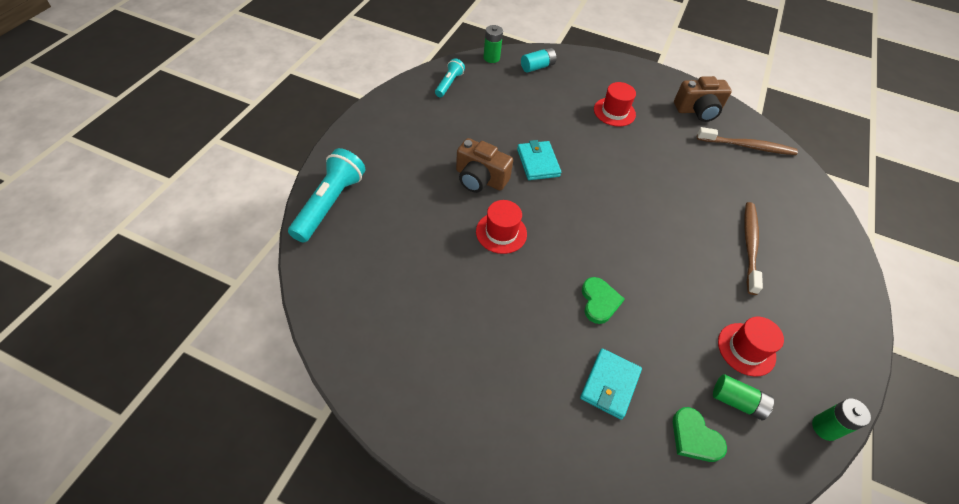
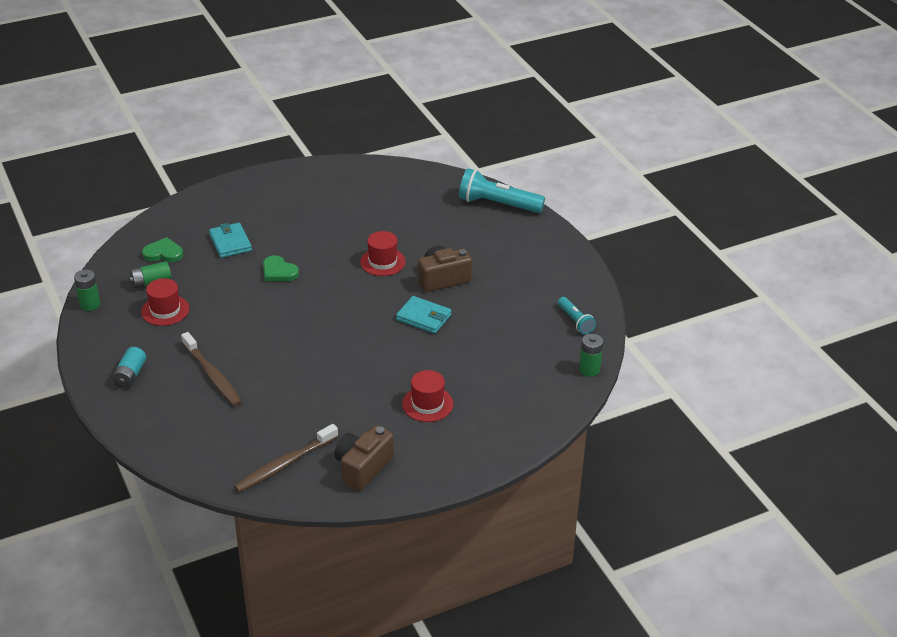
camera: 135 degrees right, 15 degrees down
(330, 204) = (497, 204): turquoise flashlight -> turquoise flashlight turned 135 degrees clockwise
(537, 67) = (544, 393): turquoise battery -> turquoise battery (130, 375)

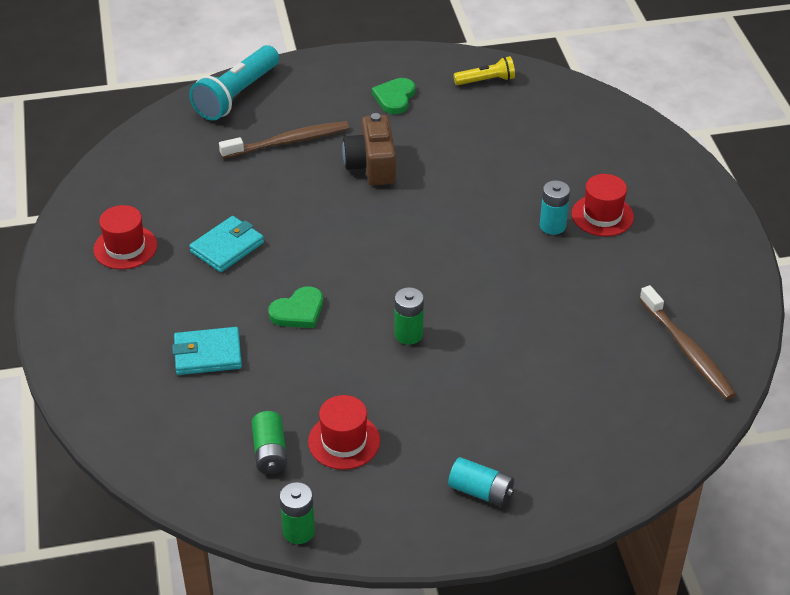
camera: 75 degrees left, 5 degrees up
(163, 253) = (201, 433): green heart -> green heart (394, 98)
(212, 375) = (503, 402): brown toothbrush -> brown toothbrush (288, 142)
(363, 467) = (702, 283): brown camera -> none
(382, 262) = (316, 211): red hat -> red hat (125, 247)
(405, 378) = (552, 226): none -> turquoise battery
(423, 317) = (442, 193): turquoise wallet -> turquoise wallet (227, 247)
(575, 321) = (486, 80): turquoise flashlight -> yellow flashlight
(589, 369) = (571, 87): green battery -> green battery (408, 334)

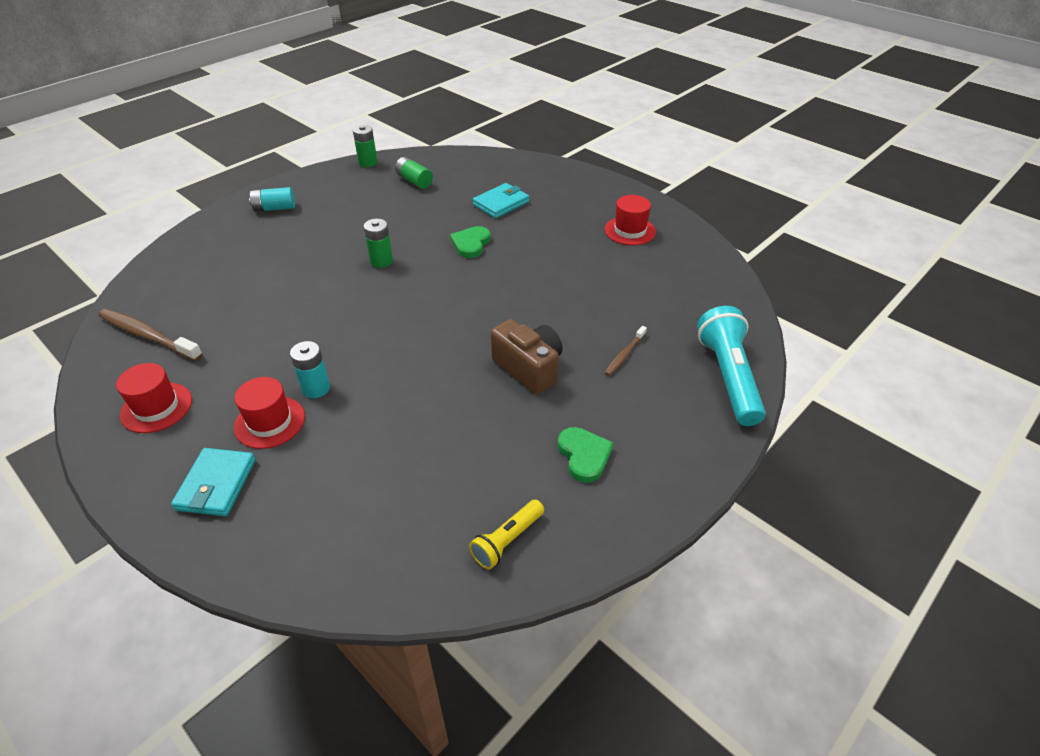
camera: 145 degrees right, 0 degrees up
(227, 247) = (565, 258): turquoise wallet -> turquoise wallet (216, 484)
(288, 142) = (624, 355): brown toothbrush -> brown toothbrush, size x0.54
(344, 441) = (376, 199): red hat -> red hat (156, 407)

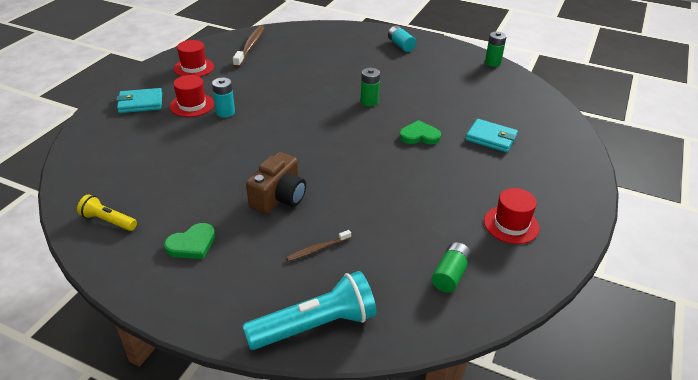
camera: 70 degrees right, 5 degrees down
(414, 181) = (486, 89): green battery -> green battery (450, 275)
(624, 355) = (317, 249): brown toothbrush -> brown toothbrush turned 45 degrees counterclockwise

